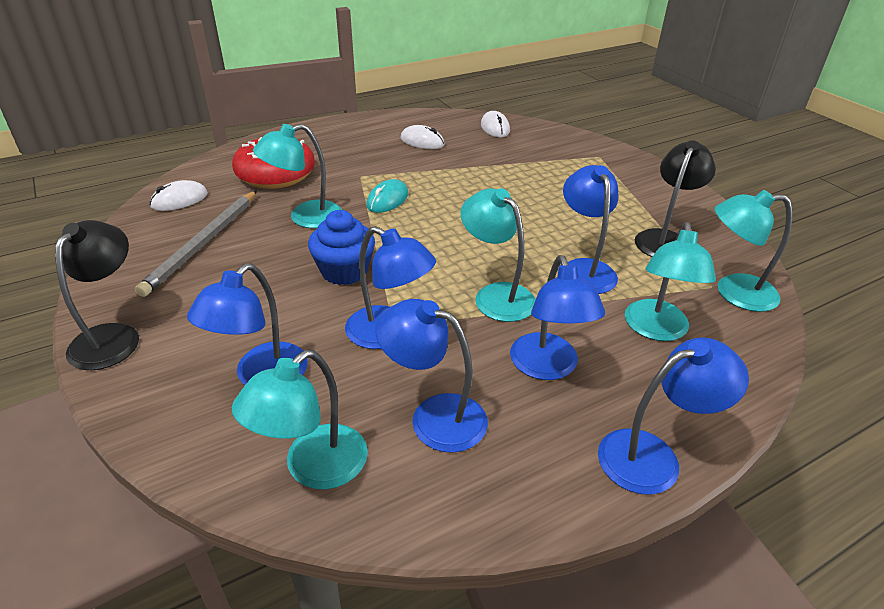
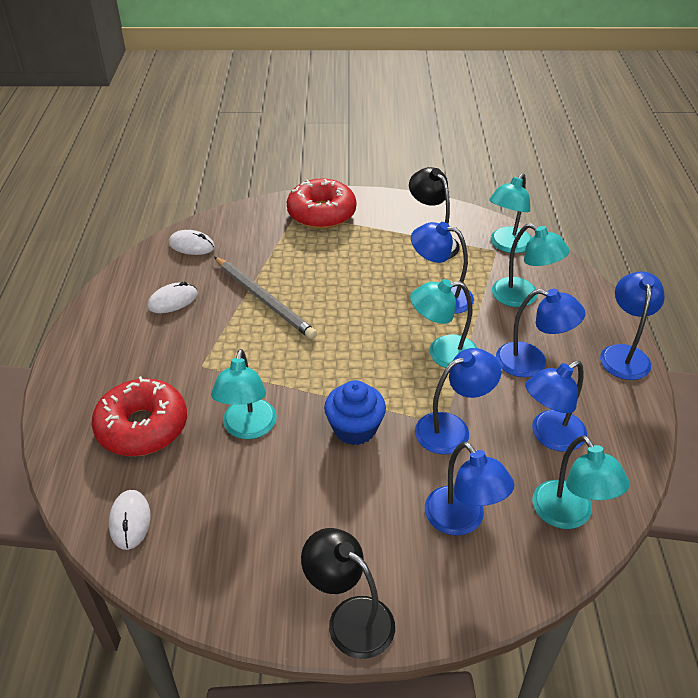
camera: 60 degrees left, 5 degrees up
(203, 243) = (237, 518): grey pencil -> grey pencil (264, 299)
(387, 200) = (262, 363): turquoise mouse -> none
(617, 167) = (321, 213): none -> red donut

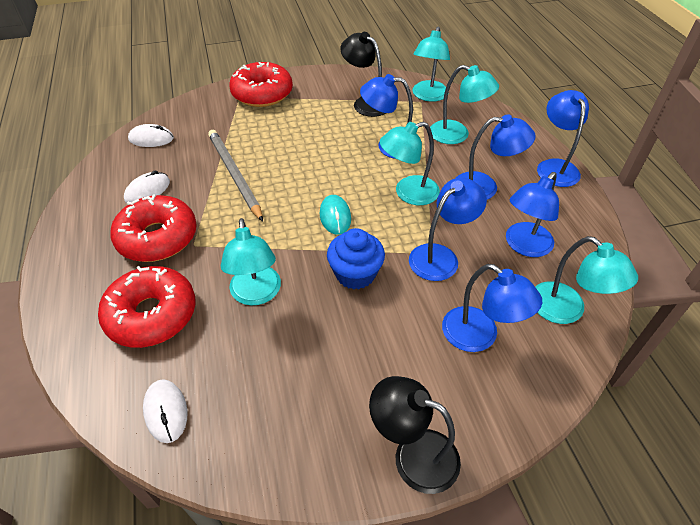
camera: 15 degrees left, 5 degrees up
(169, 351) = (157, 237): none -> red donut
(264, 299) = (234, 175): grey pencil -> grey pencil turned 150 degrees counterclockwise
(354, 364) = (335, 216): none -> turquoise mouse

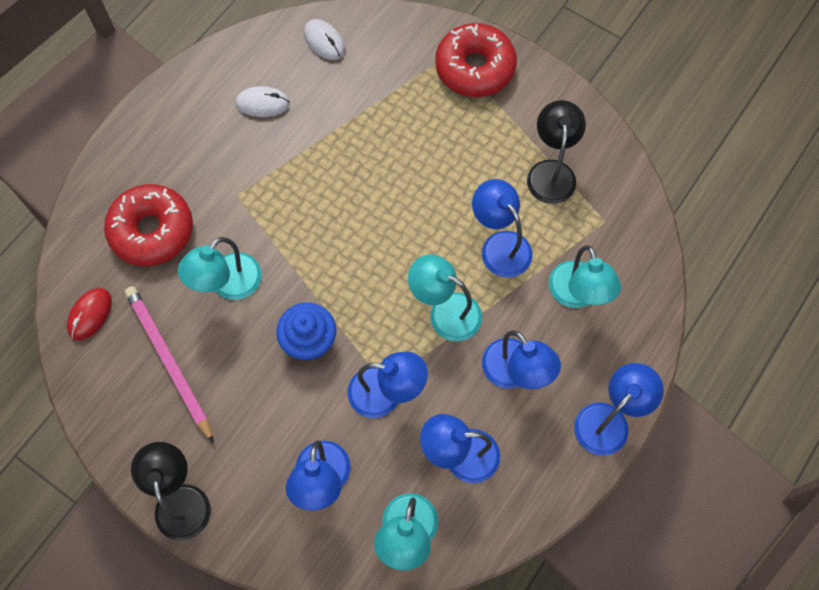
camera: 50 degrees right, 20 degrees up
(157, 237) = (222, 162): red donut -> none
(166, 411) = (90, 315): white mouse -> red mouse
(234, 175) = (340, 150): grey pencil -> none
(276, 377) = (169, 361): none -> pink pencil
(335, 216) = (361, 274): turquoise mouse -> none
(428, 96) = (622, 222): turquoise lamp -> none

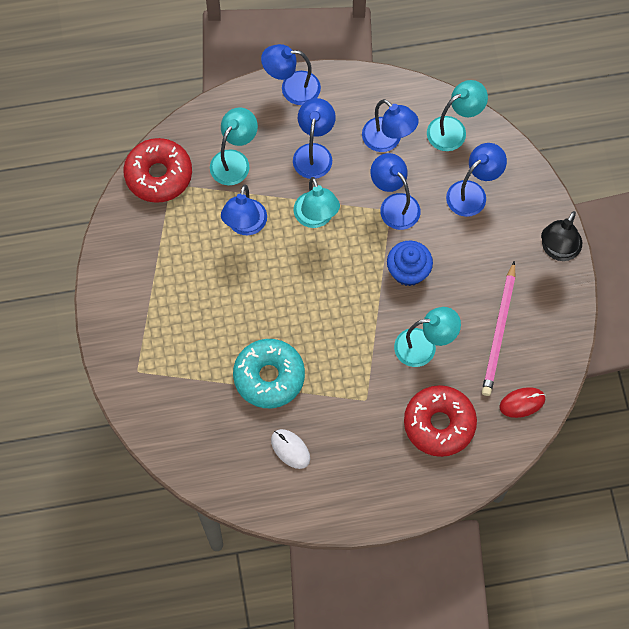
camera: 135 degrees left, 0 degrees up
(324, 41) = (206, 458): white mouse -> none
(339, 141) = (269, 377): none -> turquoise donut
(475, 68) = (134, 347): red donut -> red donut (158, 175)
(551, 172) = (166, 239): black lamp -> none

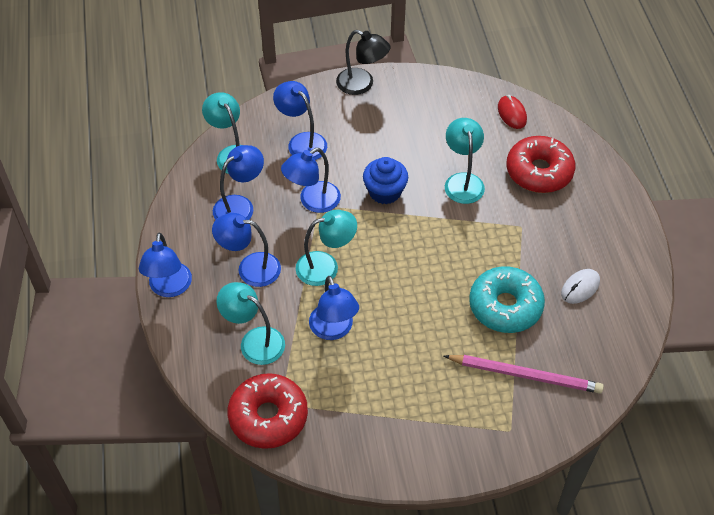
camera: 90 degrees left, 15 degrees down
(245, 225) = (334, 330): blue lamp -> blue lamp turned 60 degrees clockwise
(499, 332) = (444, 127): pink pencil -> pink pencil (525, 375)

